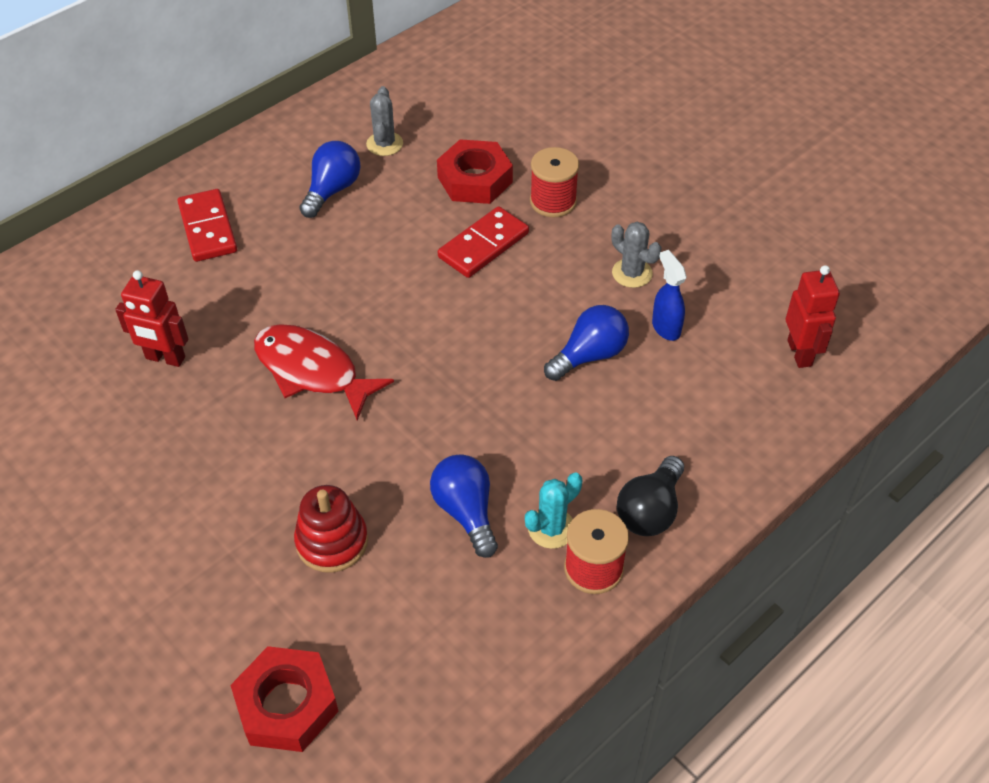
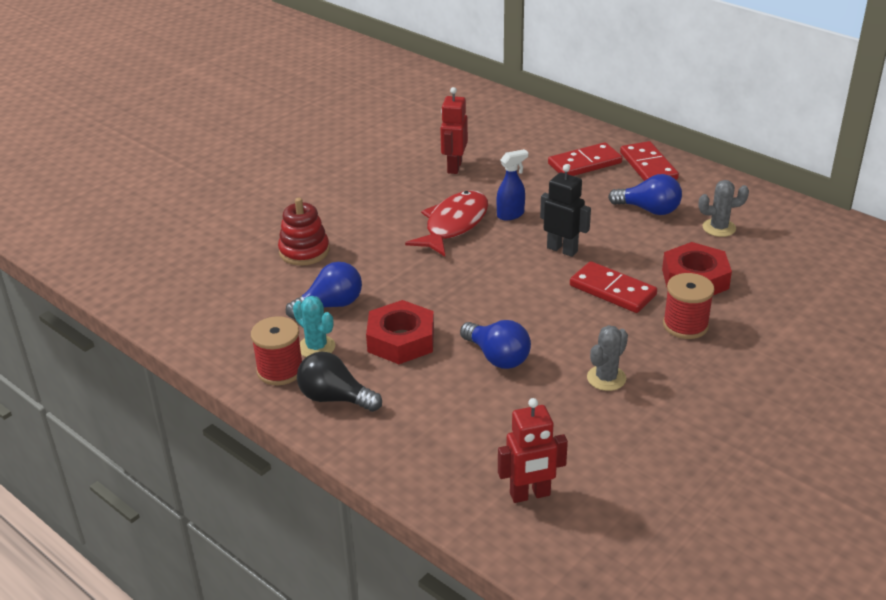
camera: 85 degrees right, 15 degrees down
(236, 174) = (648, 166): none -> red domino
(287, 705) = (184, 250): red nut -> red nut (401, 340)
(394, 275) = (562, 249): none -> black robot
(665, 327) = (542, 402): blue spray bottle -> blue spray bottle (511, 214)

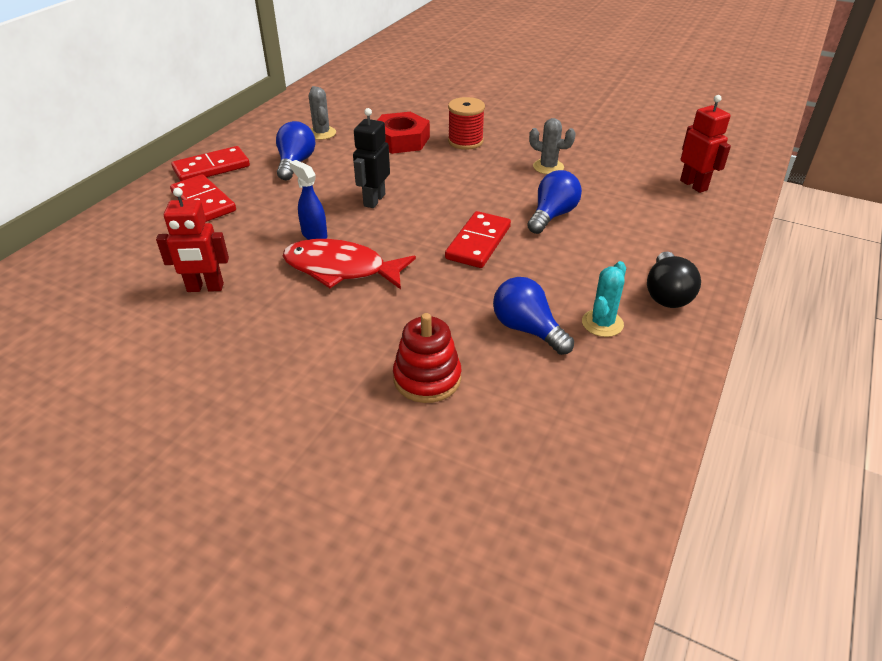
camera: 105 degrees left, 5 degrees up
(280, 370) = (654, 340): red spool -> none
(401, 340) = (559, 270): red nut -> none
(612, 290) = (431, 172): red domino -> red domino (478, 243)

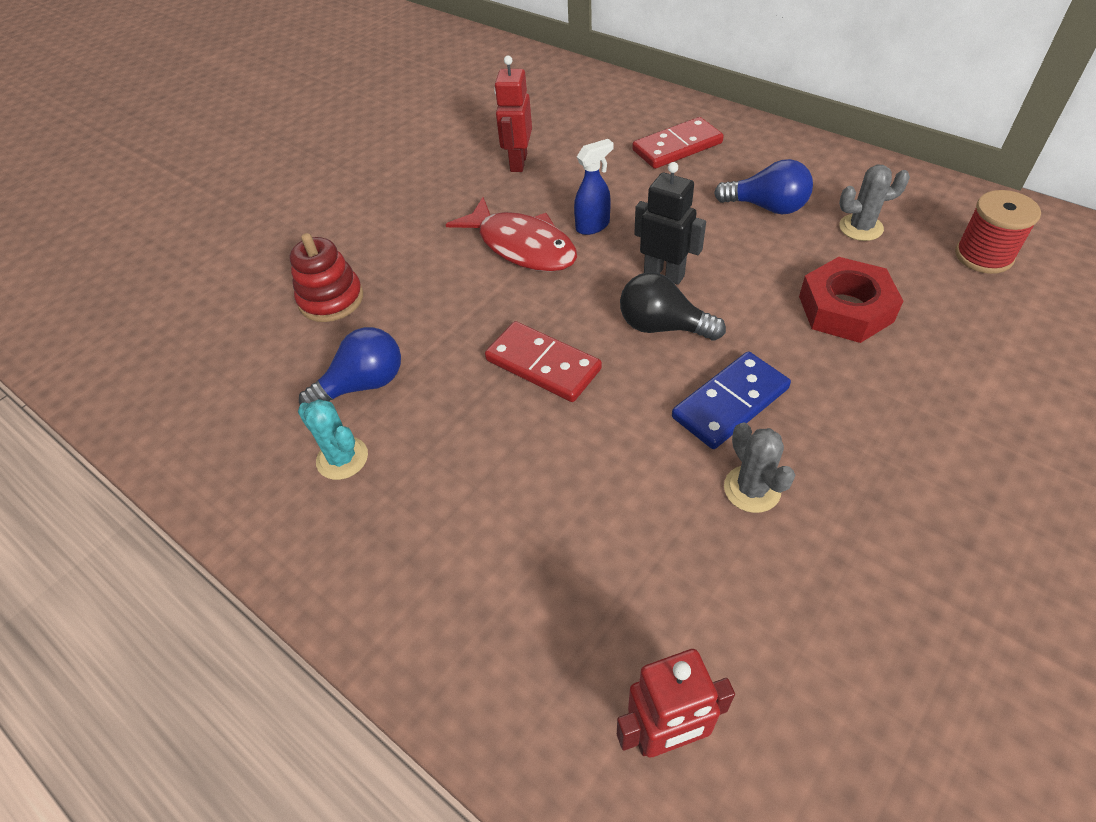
camera: 105 degrees right, 10 degrees up
(211, 168) = (755, 145): red domino -> none
(341, 269) = (522, 246): red fish -> red fish turned 105 degrees clockwise
(465, 141) = (847, 387): red spool -> red spool (983, 256)
(489, 174) = (730, 403): none -> blue domino
(548, 167) = (752, 489): grey cactus -> grey cactus turned 60 degrees counterclockwise
(552, 215) = (594, 460): blue light bulb -> none
(667, 294) = (366, 552): black light bulb -> black light bulb (662, 326)

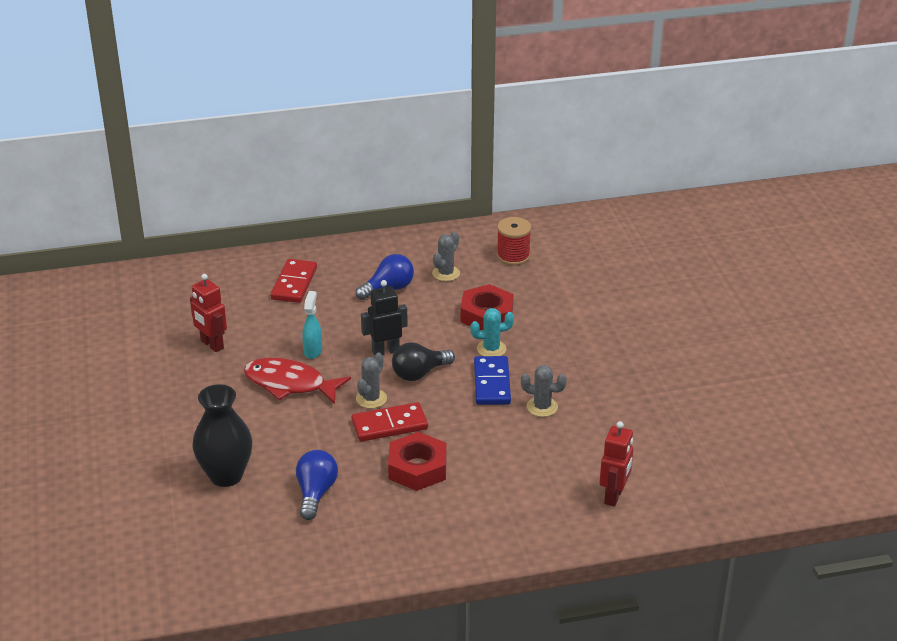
camera: 55 degrees left, 15 degrees down
(331, 299) = (226, 475): red stacking toy -> black vase
(342, 458) = (359, 523): turquoise cactus -> turquoise cactus (491, 349)
(492, 444) = (417, 468): none -> red nut
(522, 246) = (290, 384): red fish -> red fish turned 150 degrees counterclockwise
(570, 319) = (371, 399): none -> grey cactus
(593, 226) = (313, 351): blue spray bottle -> turquoise spray bottle

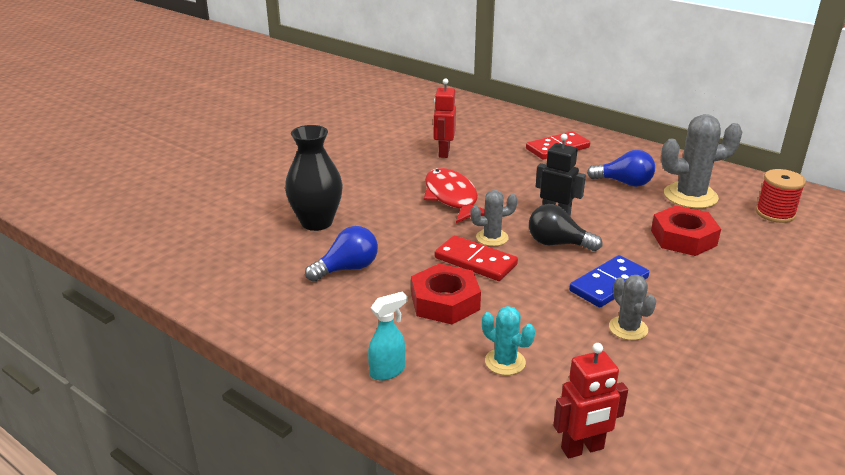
camera: 50 degrees right, 5 degrees down
(313, 351) = (502, 189): turquoise spray bottle -> turquoise spray bottle (388, 371)
(446, 273) = (690, 196): grey cactus -> grey cactus, size x1.77
(491, 349) = (649, 262): turquoise cactus -> turquoise cactus (505, 362)

